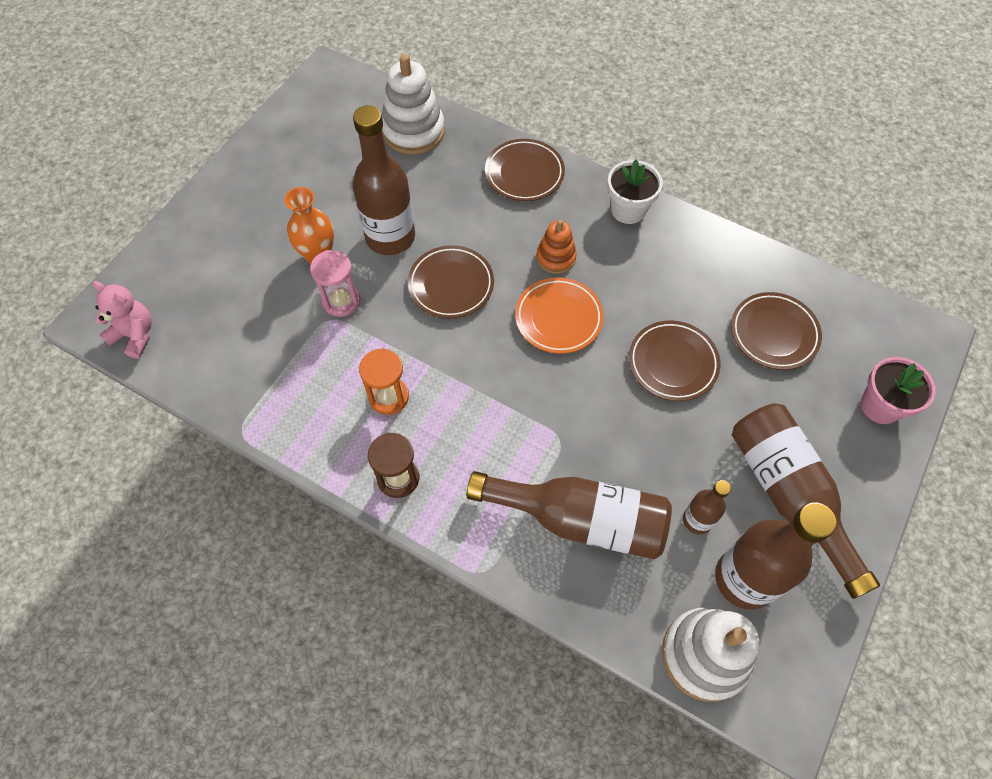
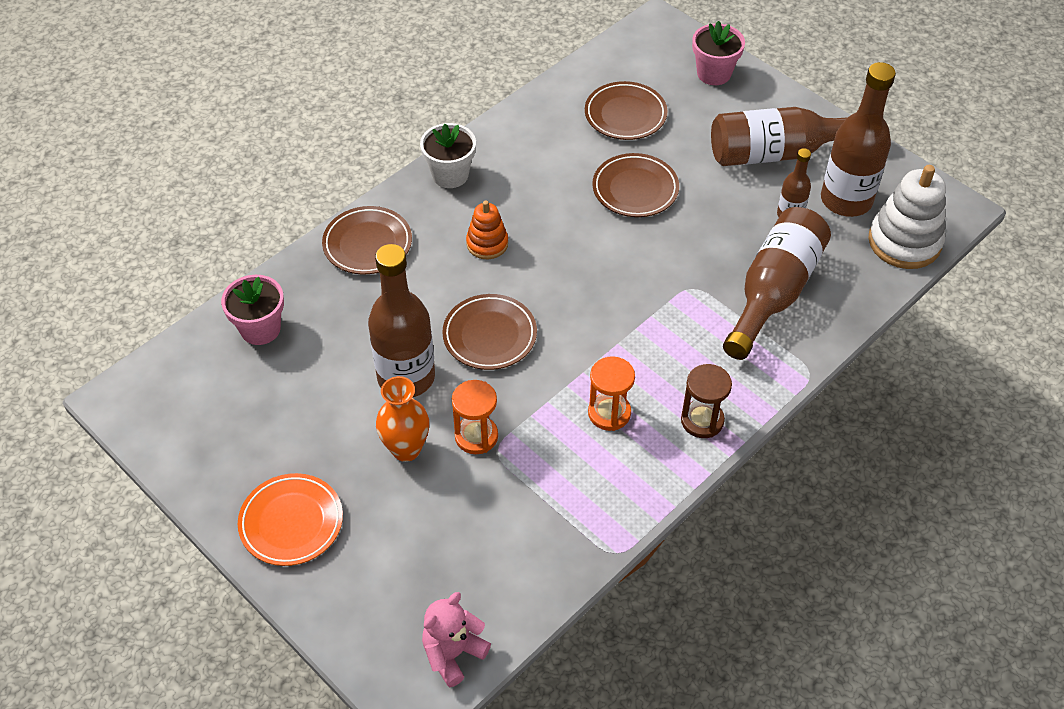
camera: 75 degrees left, 10 degrees down
(341, 301) = (476, 436): pink hourglass -> orange hourglass
(413, 131) = (260, 329): white stacking toy -> pink flower pot
(558, 318) = (560, 258): orange plate -> orange plate (291, 522)

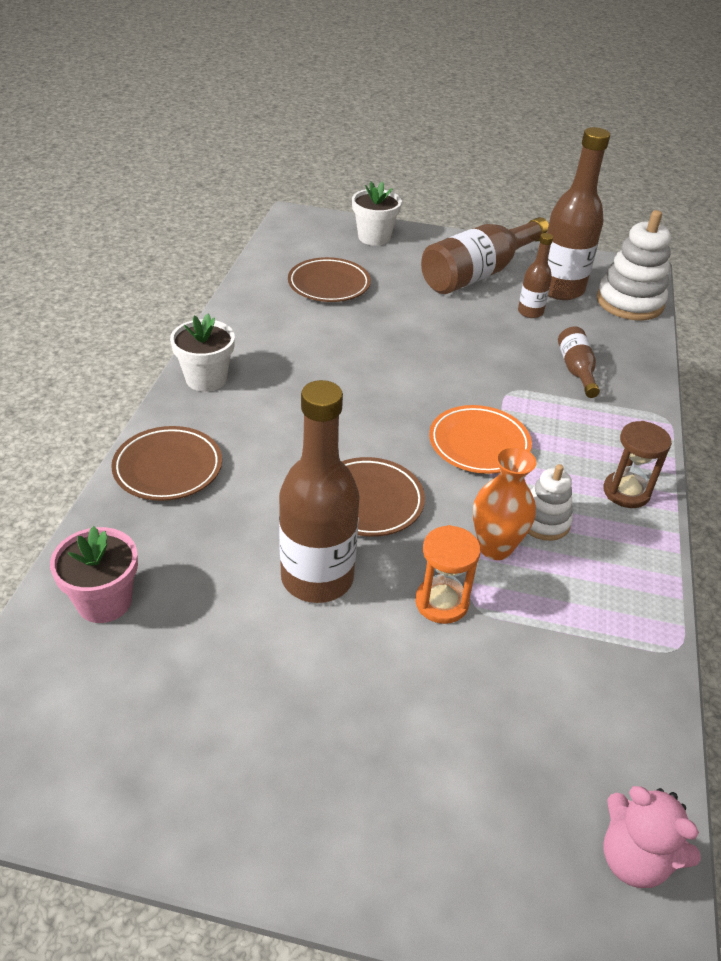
camera: 35 degrees left, 10 degrees down
(291, 522) = (316, 809): orange plate -> orange plate (479, 444)
(406, 449) = (380, 652): orange vase -> orange vase (495, 547)
(453, 653) = (634, 858): pink teddy bear -> pink teddy bear turned 60 degrees counterclockwise
(487, 244) = (294, 423): orange stacking toy -> none
(609, 413) = (544, 522): orange hourglass -> white stacking toy
(635, 189) = (389, 335): brown plate -> none
(714, 73) = (374, 237): pink flower pot -> white flower pot
(773, 292) = (576, 370): brown bottle -> brown bottle, size x0.51

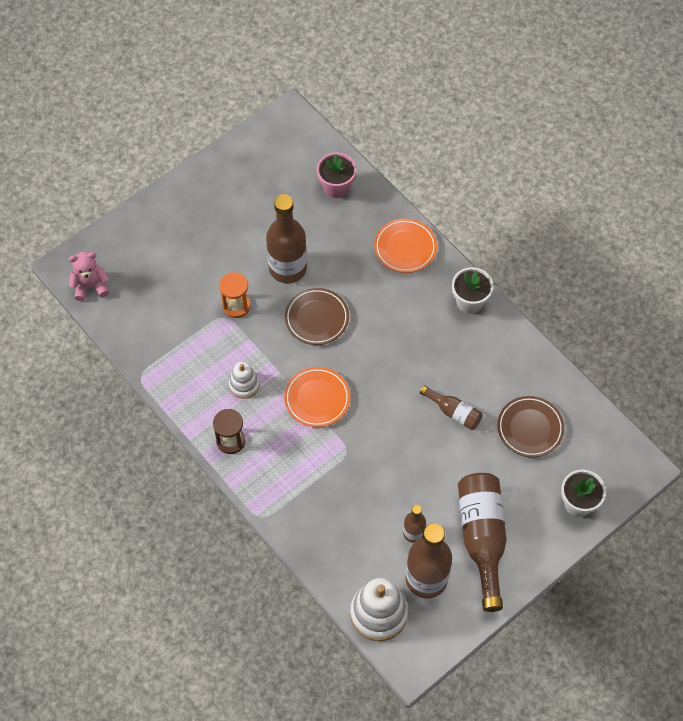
camera: 130 degrees right, 20 degrees up
(168, 468) = (405, 248): brown plate -> orange plate
(495, 547) = (247, 350): orange vase -> none
(576, 370) = (337, 507): brown bottle -> brown bottle (454, 412)

